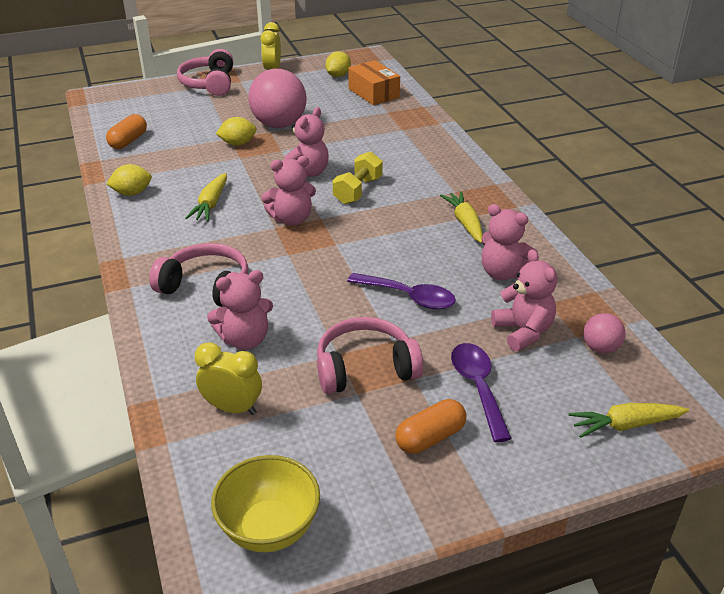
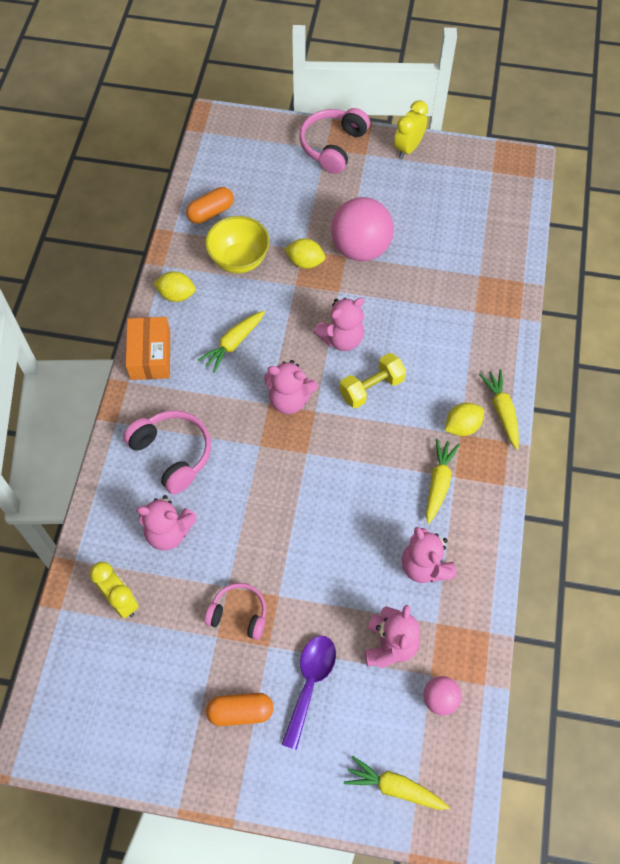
camera: 30 degrees right, 25 degrees up
(269, 528) = (84, 727): yellow bowl -> yellow bowl (239, 260)
(338, 75) = (470, 187): yellow lemon -> yellow lemon (462, 426)
(365, 368) = (239, 614): pink headphones -> pink headphones, size x0.66
(373, 93) = (486, 236): orange box -> orange box (150, 355)
(408, 297) = (324, 552): purple spoon -> none
(474, 170) = (502, 411): none -> yellow carrot

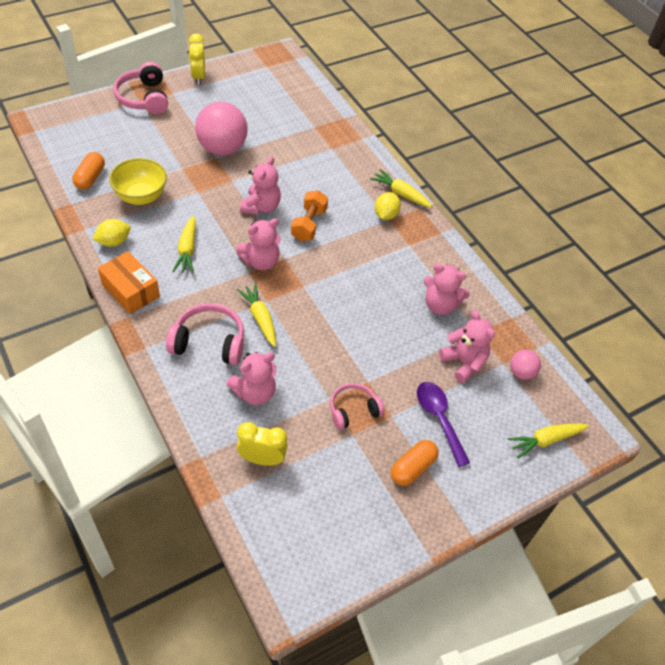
camera: 45 degrees left, 10 degrees down
(305, 262) = (191, 175): yellow lemon -> none
(371, 388) = (309, 224): yellow dumbbell -> orange dumbbell
(438, 483) = (403, 254): yellow carrot -> yellow carrot (260, 318)

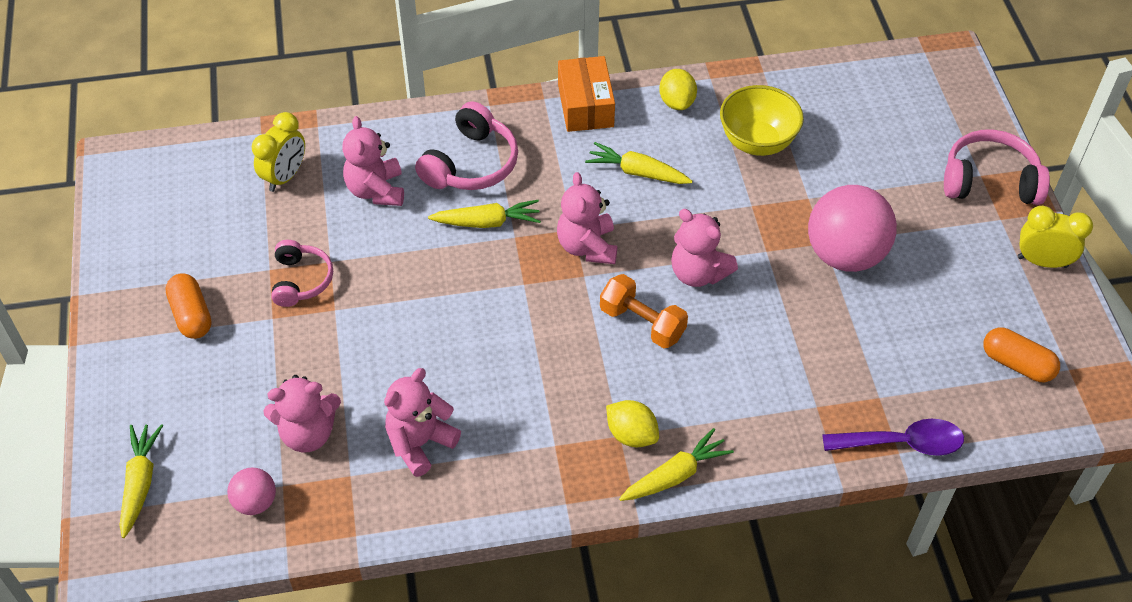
camera: 115 degrees right, 0 degrees up
(90, 178) = (810, 96): orange capsule -> orange capsule (1017, 364)
(130, 290) = (585, 105): orange box -> orange box turned 75 degrees counterclockwise
(439, 419) = (239, 369): purple spoon -> purple spoon (902, 443)

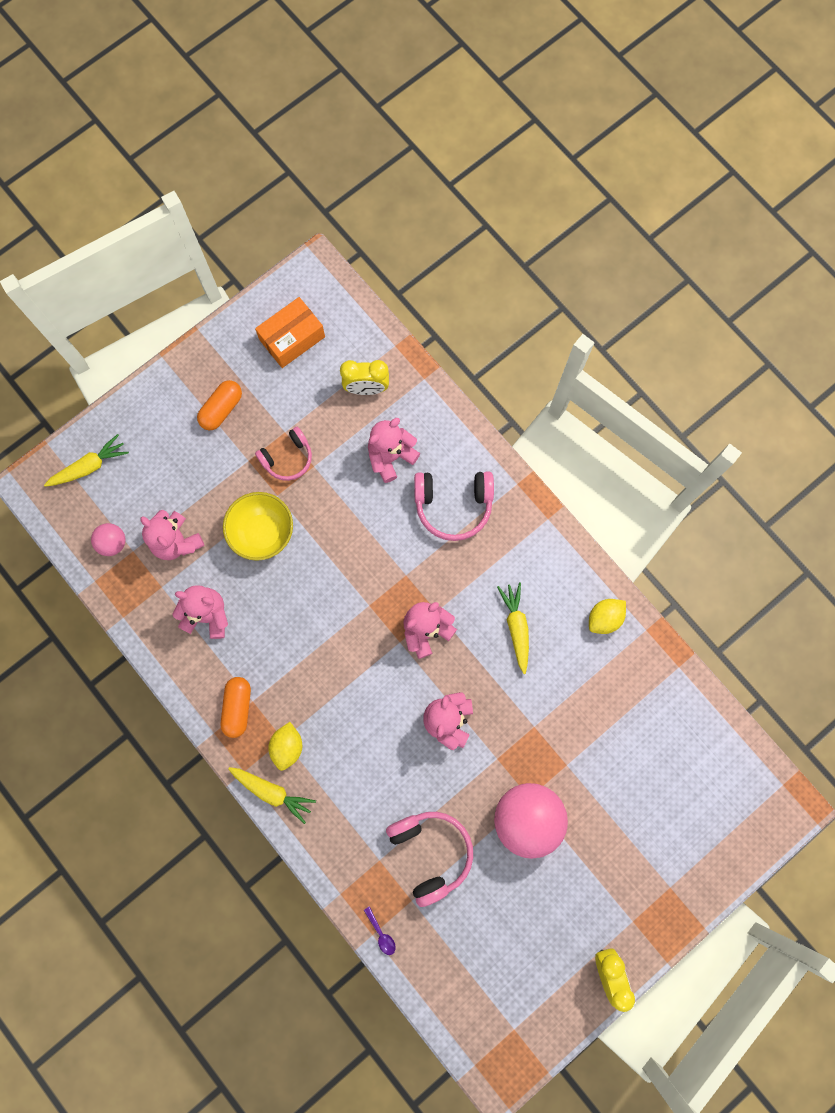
camera: 60 degrees right, 25 degrees up
(487, 222) = (407, 549): yellow carrot -> none
(585, 105) = (559, 553): orange box -> orange box (292, 338)
(642, 323) = (382, 704): orange dumbbell -> none
(757, 142) = (600, 699): yellow bowl -> yellow bowl (262, 533)
(902, 443) = (381, 933): purple spoon -> purple spoon, size x0.47
(989, 181) = (668, 897): pink headphones -> pink headphones (430, 852)
(1017, 364) = (497, 988): orange capsule -> orange capsule (237, 707)

